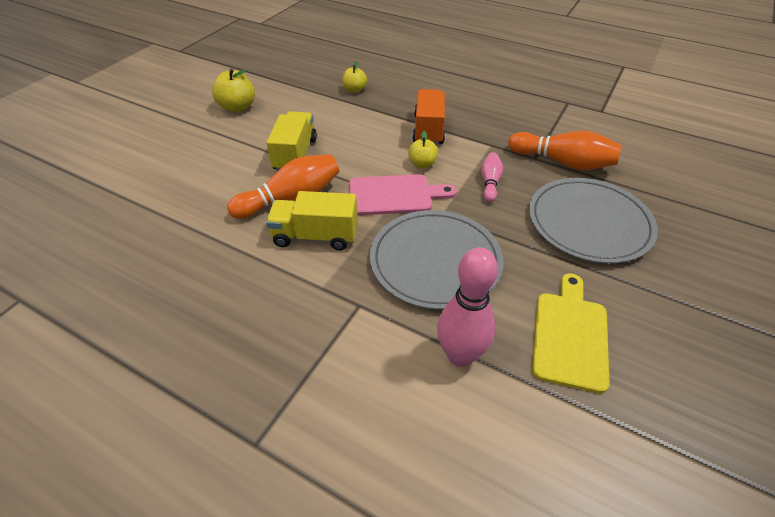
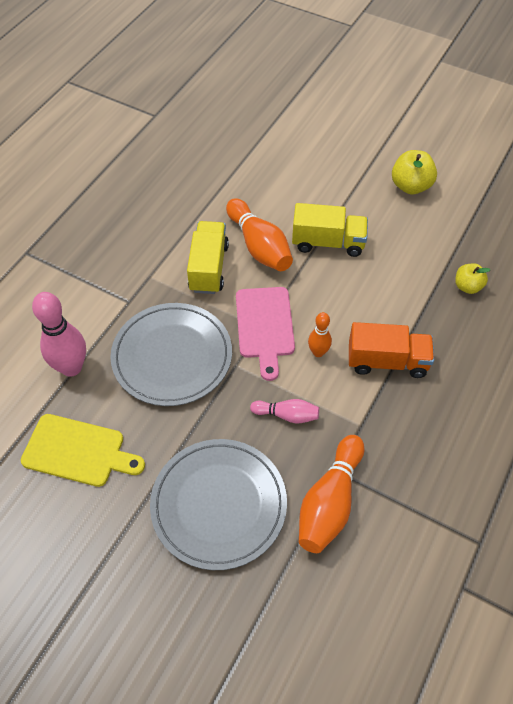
camera: 90 degrees right, 10 degrees up
(422, 164) = (318, 352): yellow apple -> orange bowling pin

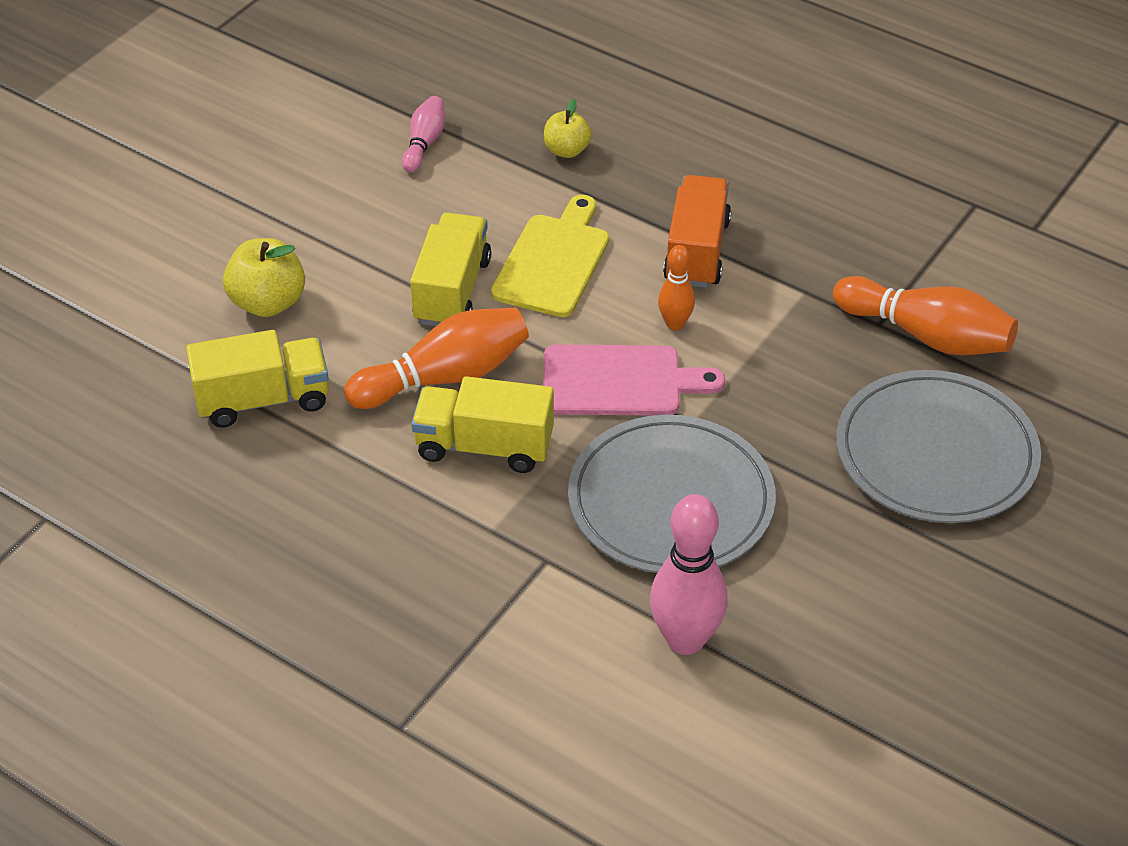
camera: 85 degrees left, 10 degrees down
(78, 451) = (851, 624): yellow cutting board -> yellow cutting board (554, 261)
(235, 176) = (263, 400): none -> yellow truck
(287, 415) = (787, 368): pink bowling pin -> pink bowling pin (424, 143)
(410, 186) = (344, 180): yellow apple -> yellow apple (268, 302)

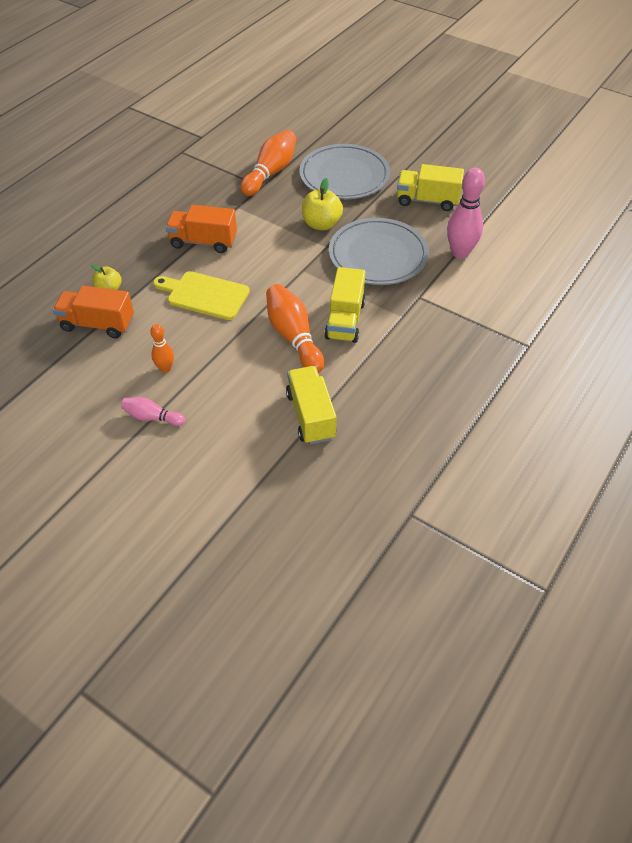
camera: 90 degrees left, 5 degrees up
(268, 302) = (227, 420): yellow apple -> yellow apple (321, 224)
(424, 143) = (87, 352): pink bowling pin -> pink bowling pin (152, 417)
(452, 291) = (224, 336): yellow truck -> yellow truck (427, 200)
(486, 147) = (98, 324): none -> orange truck
(619, 382) = (298, 271): pink cutting board -> none
(675, 324) = (257, 251): orange bowling pin -> orange bowling pin (165, 368)

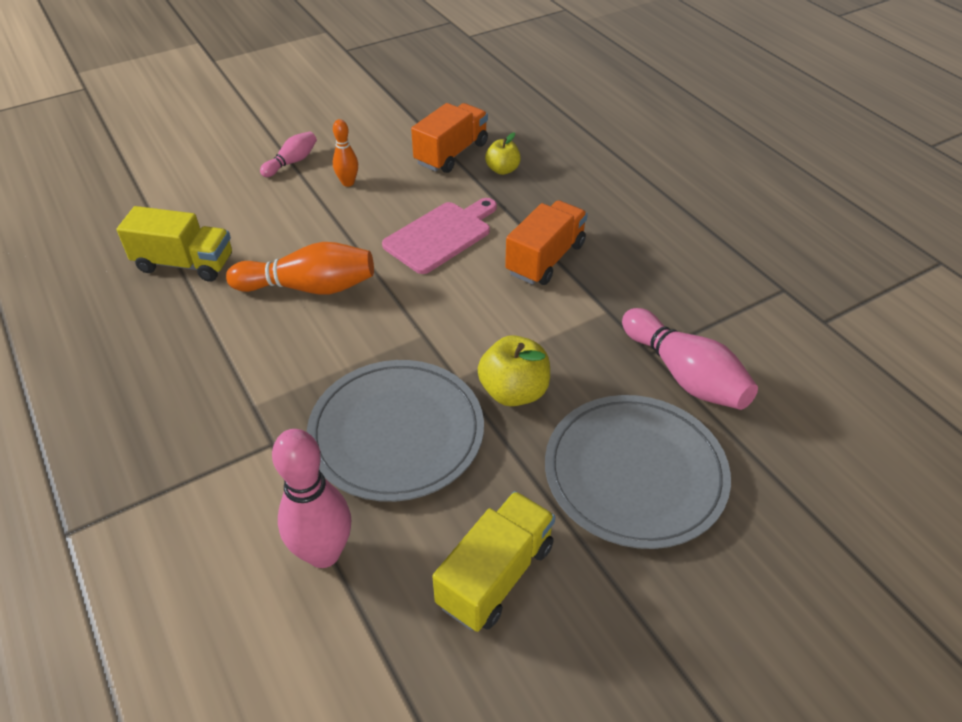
camera: 115 degrees right, 5 degrees down
(204, 295) = (441, 235): yellow cutting board -> pink cutting board
(270, 173) = (685, 375): orange bowling pin -> pink bowling pin
(345, 320) = (296, 343): yellow truck -> none

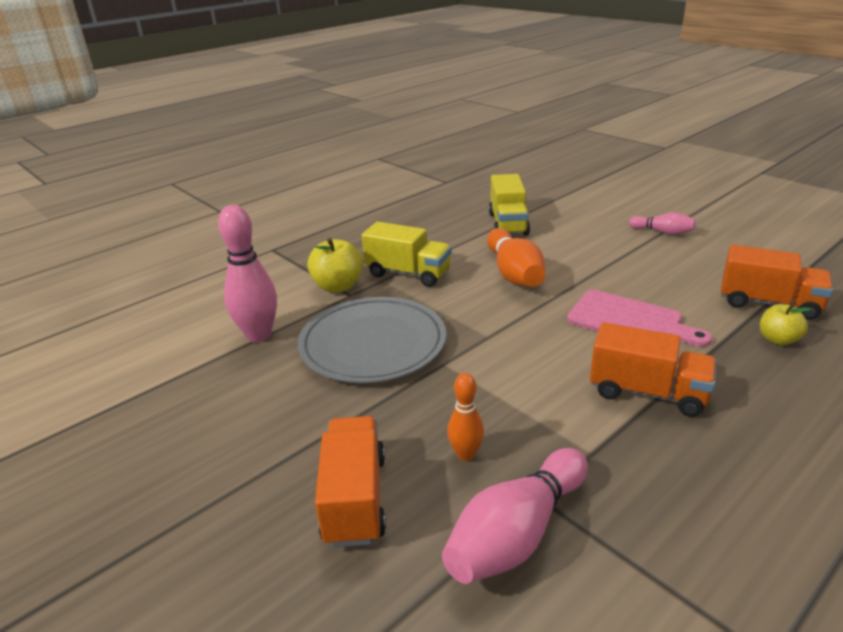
camera: 80 degrees right, 15 degrees down
(348, 183) = (661, 261): orange bowling pin -> orange bowling pin (465, 454)
(495, 575) = (236, 419): yellow truck -> yellow truck (408, 273)
(514, 391) = (439, 399): yellow apple -> yellow apple (338, 286)
(635, 473) = (355, 499): grey plate -> orange truck

